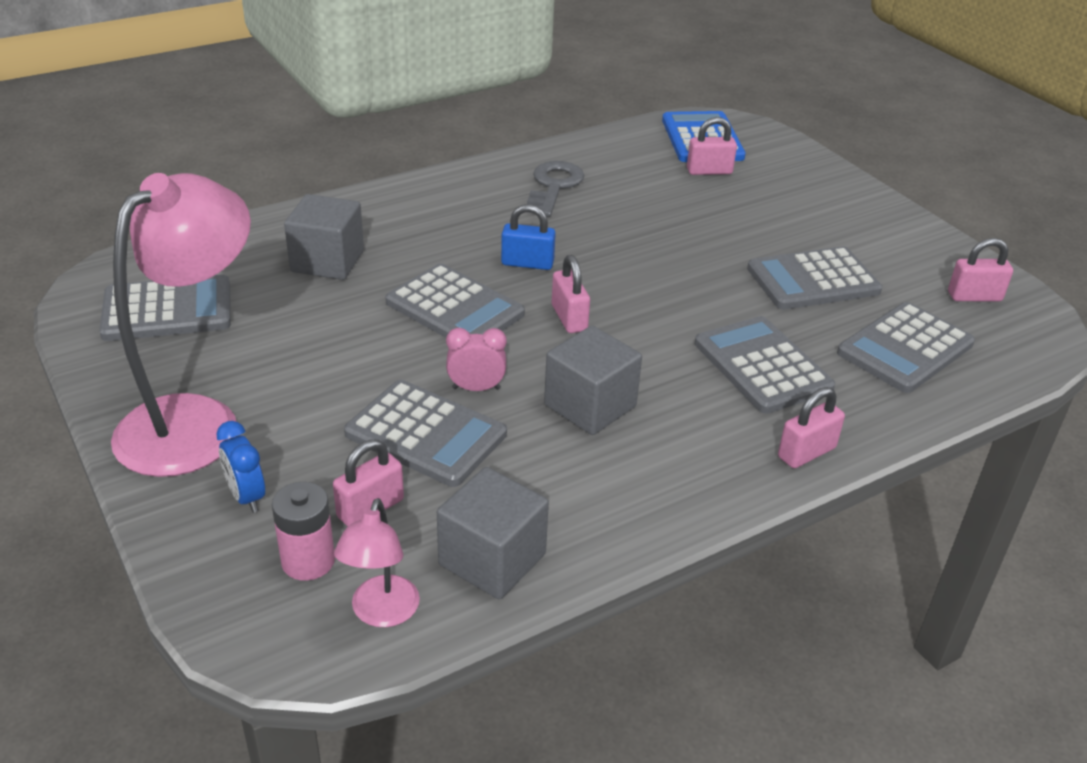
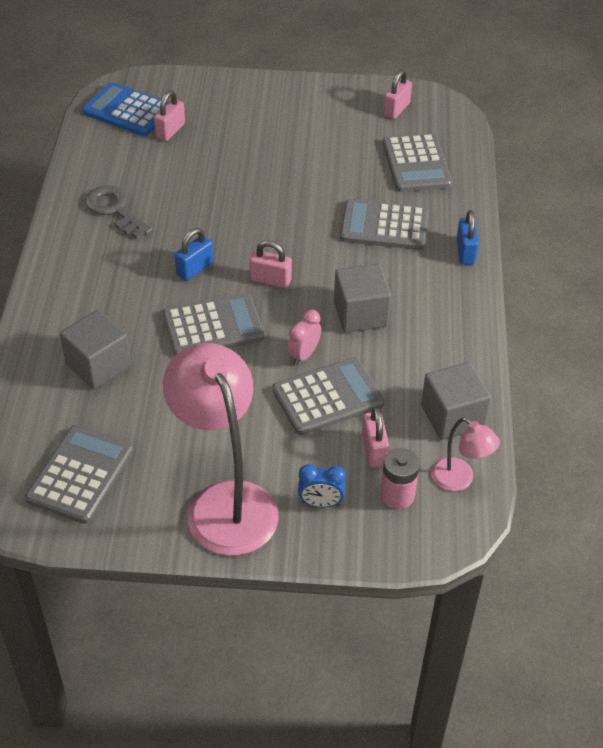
camera: 55 degrees left, 10 degrees up
(806, 452) = (465, 252): pink padlock -> blue padlock
(813, 280) = (326, 159): grey calculator -> none

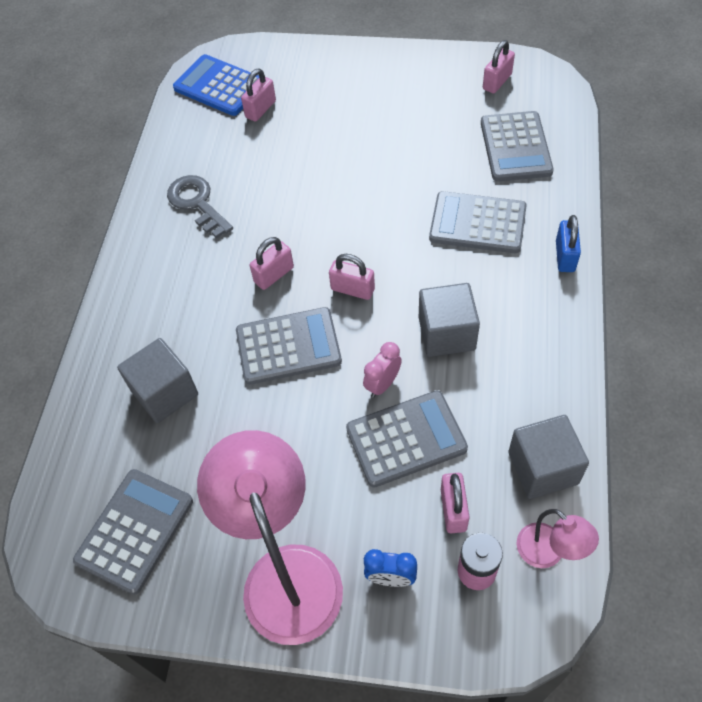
camera: 10 degrees right, 10 degrees up
(195, 269) = (274, 275): blue padlock -> pink padlock

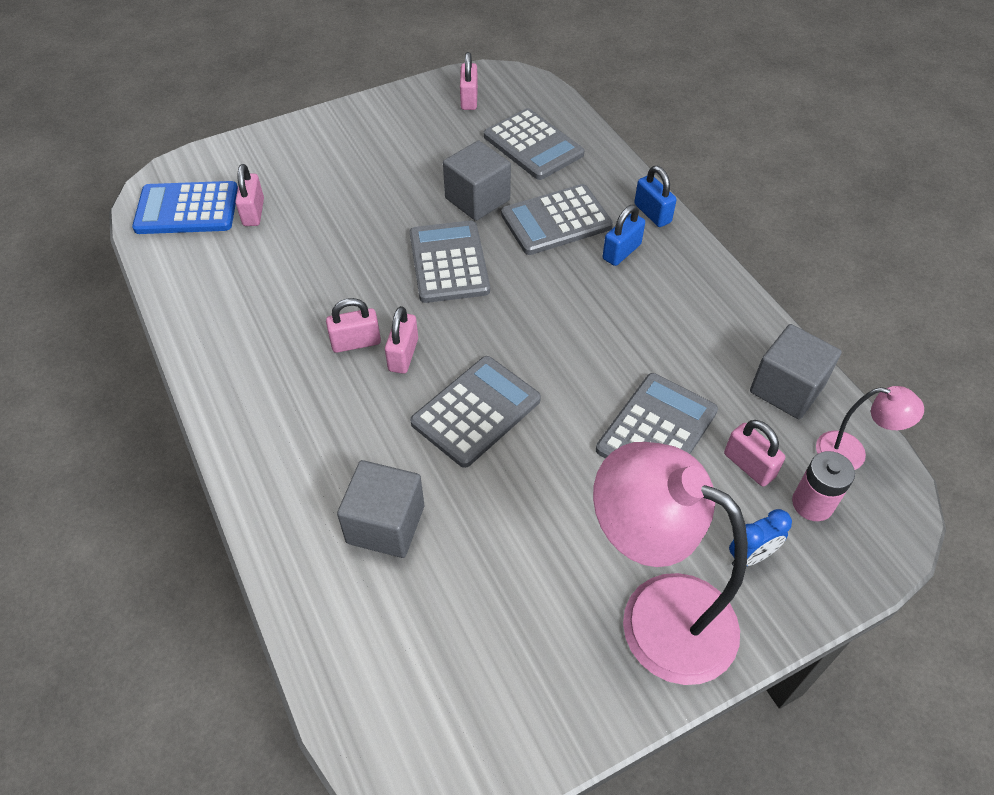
camera: 40 degrees left, 5 degrees down
(135, 530) = (473, 676): grey calculator -> grey calculator (449, 262)
(197, 203) = (260, 328): grey key -> none
(352, 289) = (493, 329): pink padlock -> pink padlock (356, 342)
(382, 384) = (594, 396): pink clock -> none
(446, 333) = (611, 324): grey cube -> grey cube (477, 199)
(508, 277) = (621, 252): none -> blue padlock

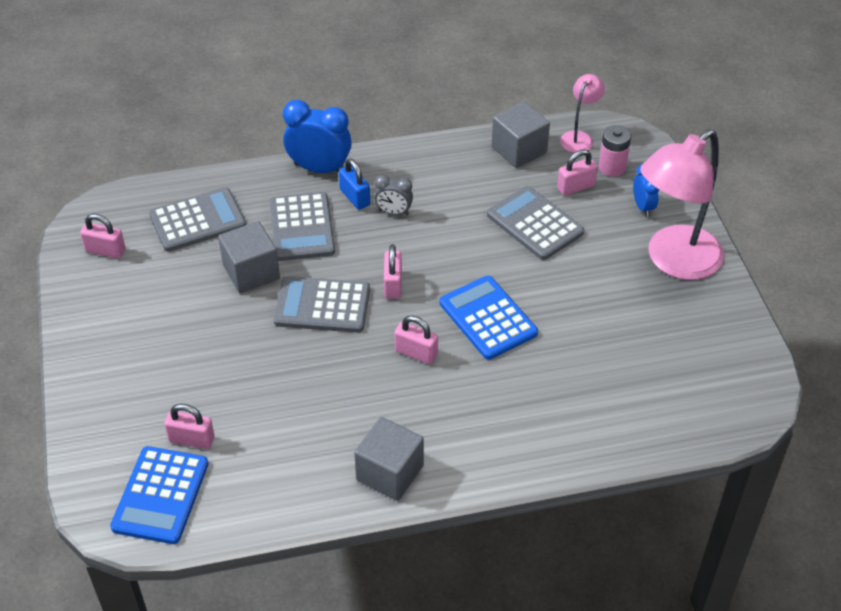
camera: 75 degrees left, 5 degrees down
(356, 342) = (391, 382): pink padlock -> pink padlock (393, 285)
(385, 524) = (575, 389): grey cube -> grey cube (390, 473)
(476, 411) = (488, 318): grey calculator -> blue calculator
(613, 289) = (393, 212): none -> grey clock
(652, 213) = (319, 169): blue padlock -> blue clock

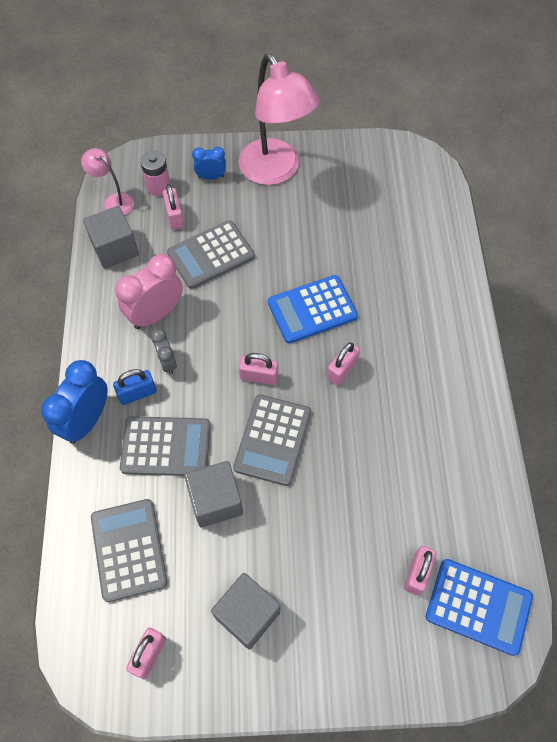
camera: 80 degrees left, 15 degrees up
(390, 473) = (466, 409): grey cube -> grey cube (247, 614)
(393, 212) = (167, 362): grey clock -> grey clock turned 135 degrees clockwise
(448, 194) = (156, 314): none -> pink clock

